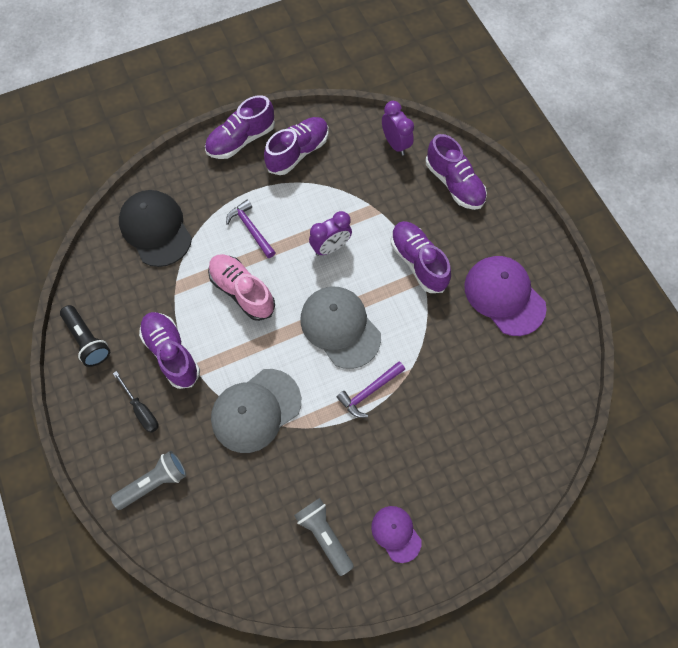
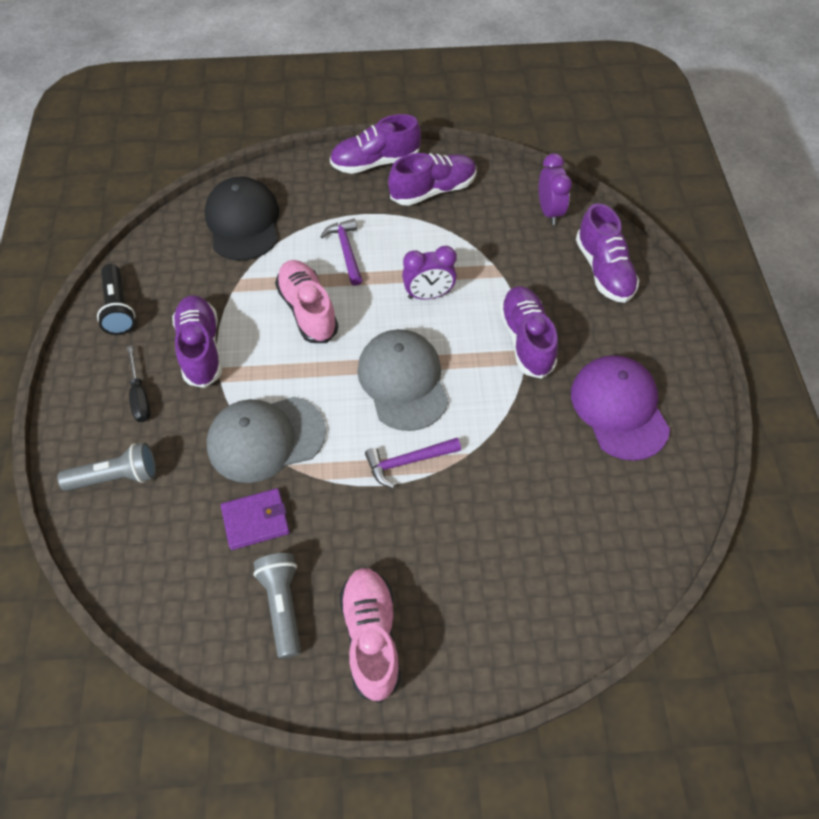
camera: 20 degrees right, 10 degrees down
(276, 478) = (256, 520): none -> purple wallet
(396, 533) = (371, 636): purple cap -> pink shoe

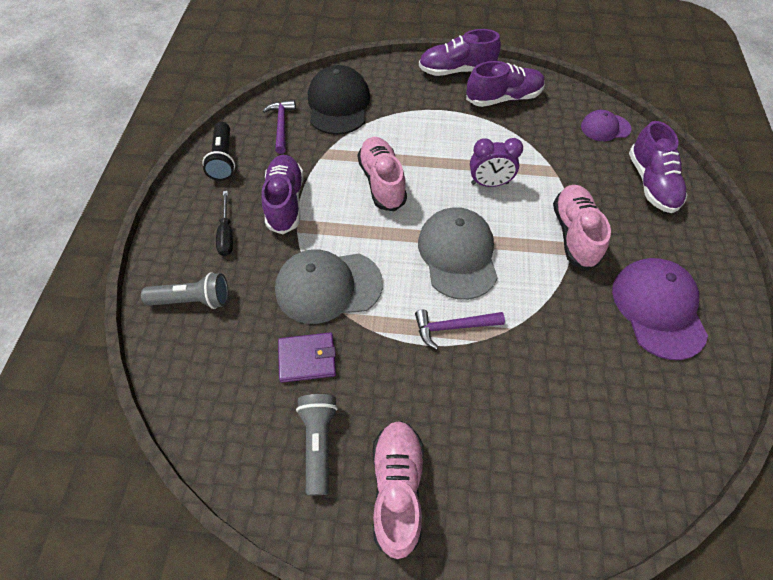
camera: 10 degrees right, 0 degrees up
(346, 251) = (422, 138): purple hammer -> purple hammer (281, 125)
(526, 340) = (574, 234): purple shoe -> pink shoe
(549, 212) = (605, 128): purple clock -> purple cap

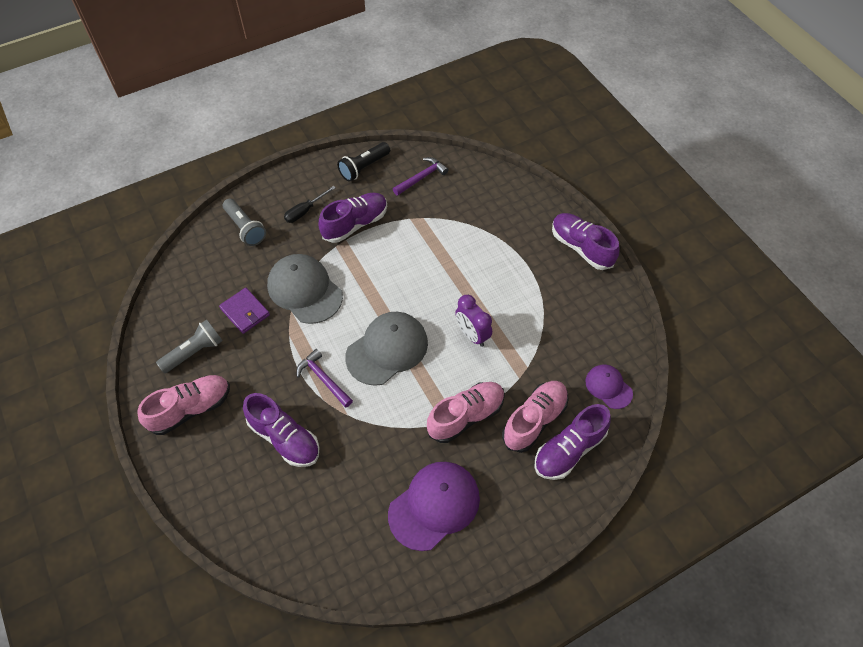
camera: 55 degrees right, 0 degrees up
(338, 104) = (472, 196): black cap -> none
(382, 182) = (417, 267): pink shoe -> pink shoe (534, 420)
(503, 98) = (577, 296): purple shoe -> purple shoe (284, 438)

